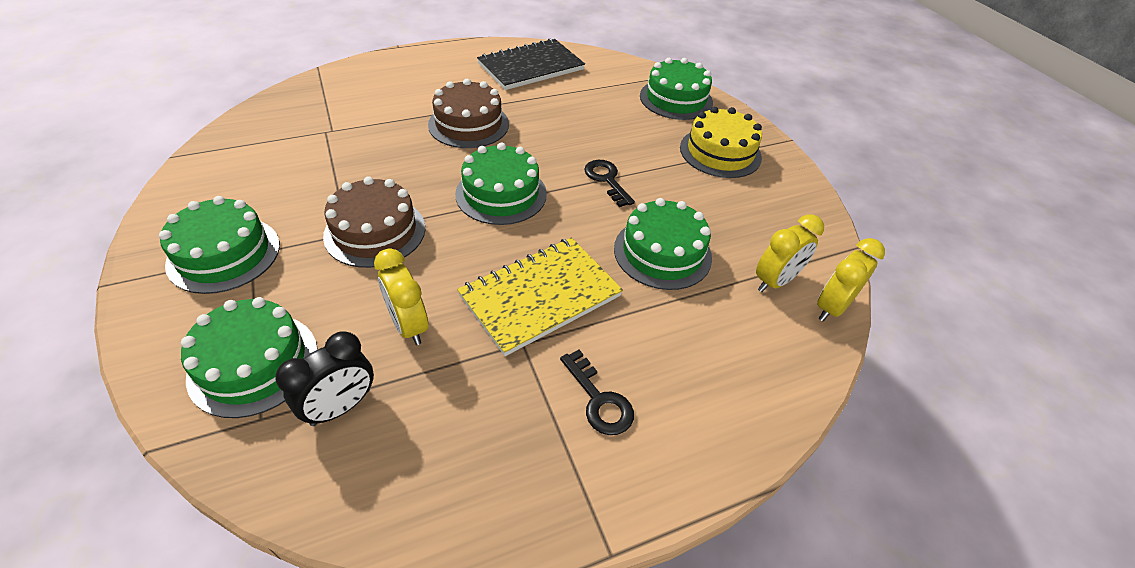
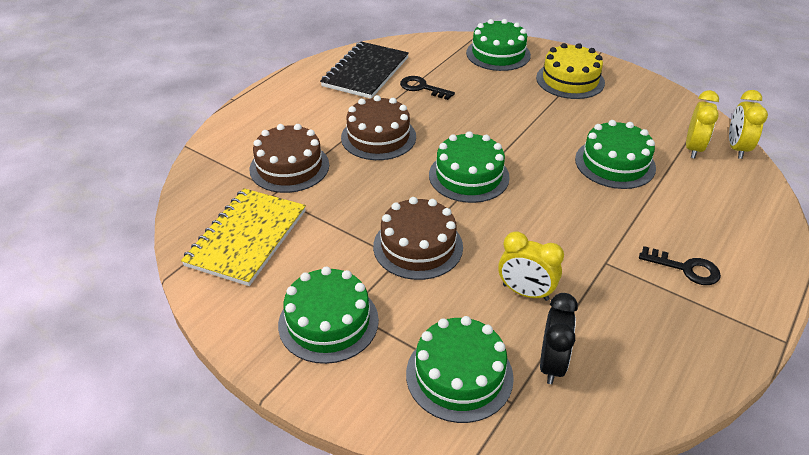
camera: 30 degrees left, 5 degrees down
(367, 116) = (289, 167): none -> brown cake
(540, 296) = (579, 229): yellow notebook -> yellow notebook (247, 238)
(606, 180) = (524, 132): black key -> black key (422, 88)

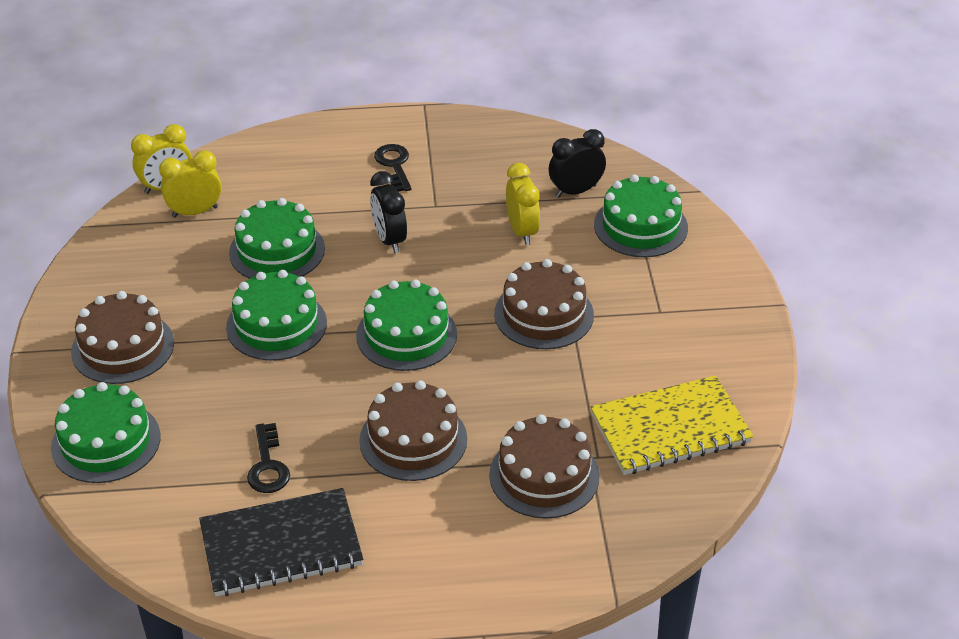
camera: 130 degrees left, 0 degrees up
(328, 322) = (684, 315): green cake -> green cake (276, 325)
(570, 80) = (123, 347): yellow cake -> brown cake
(581, 217) = (389, 240): none -> black clock

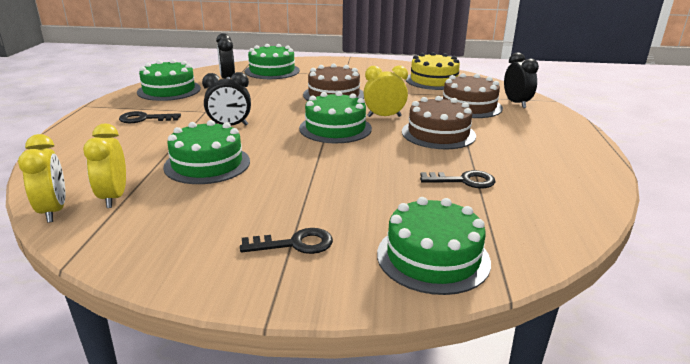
camera: 80 degrees left, 15 degrees down
(123, 347) = (295, 244): brown cake -> black key
(276, 325) = (301, 169): green cake -> green cake (169, 90)
(281, 545) = (546, 180): black notebook -> none
(522, 231) = (253, 93): yellow clock -> yellow clock (384, 116)
(579, 539) = (516, 103): none -> black clock
(670, 428) = (433, 80): yellow notebook -> yellow cake

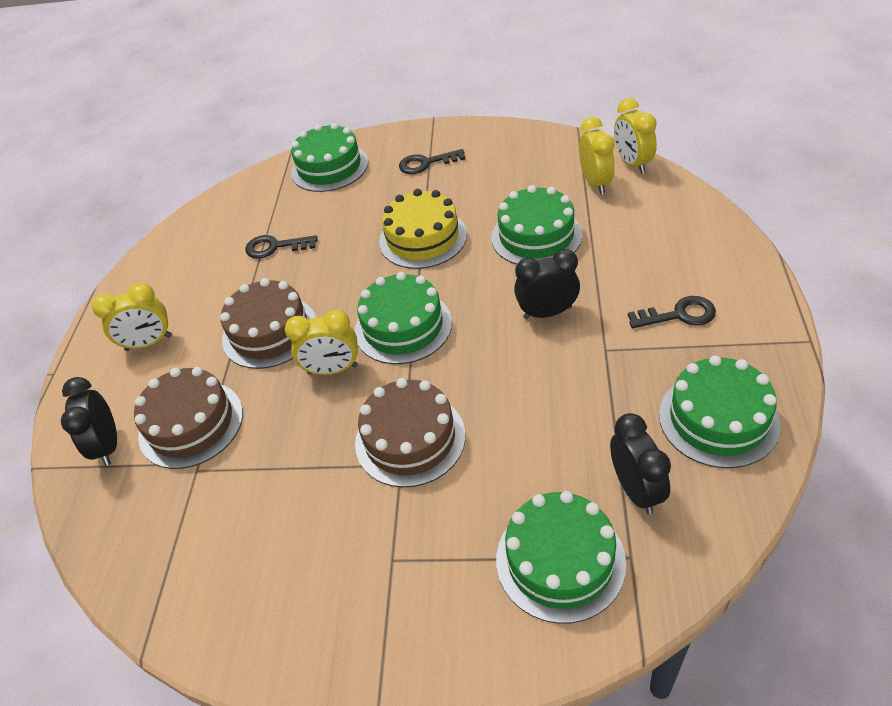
camera: 175 degrees left, 20 degrees up
(433, 80) = (206, 542): yellow cake -> yellow cake (422, 238)
(535, 136) = (149, 343): none -> yellow clock

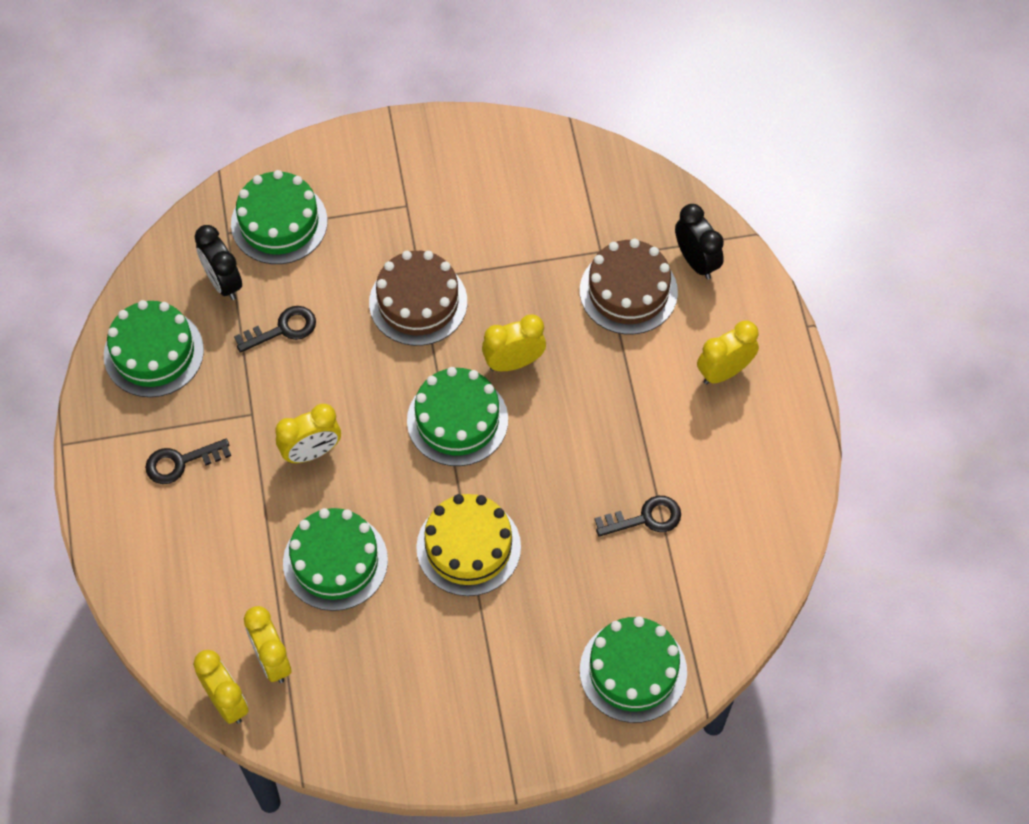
camera: 160 degrees right, 15 degrees up
(269, 331) = (598, 399): brown cake -> none
(426, 163) = (499, 686): black key -> black key (282, 329)
(547, 312) = (311, 452): black clock -> yellow clock

